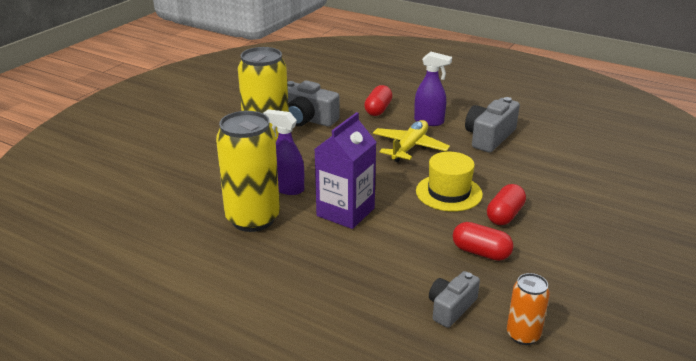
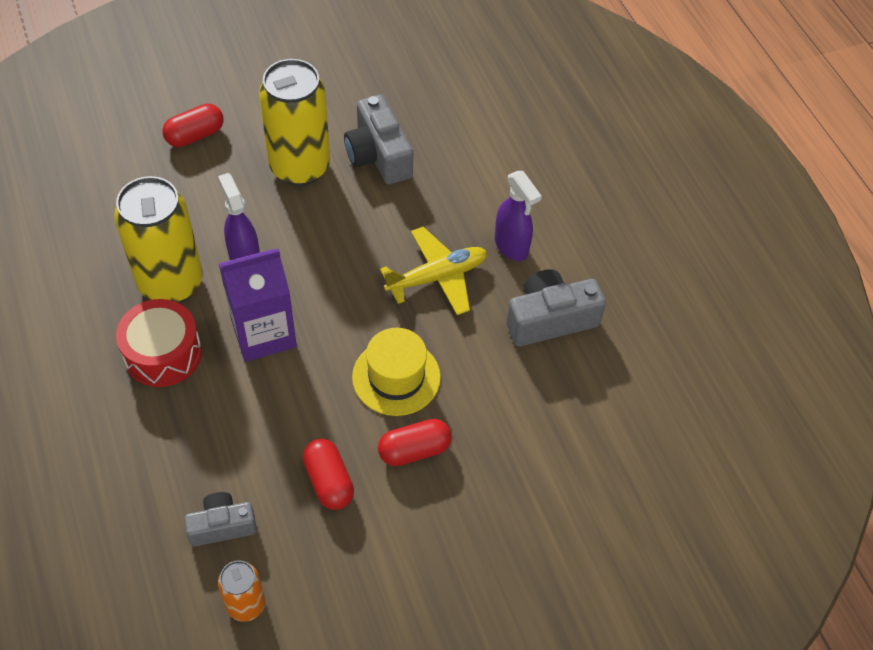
camera: 35 degrees right, 25 degrees up
(293, 251) = (163, 353): none -> red drum
(378, 110) = (476, 187): red capsule -> red capsule (195, 135)

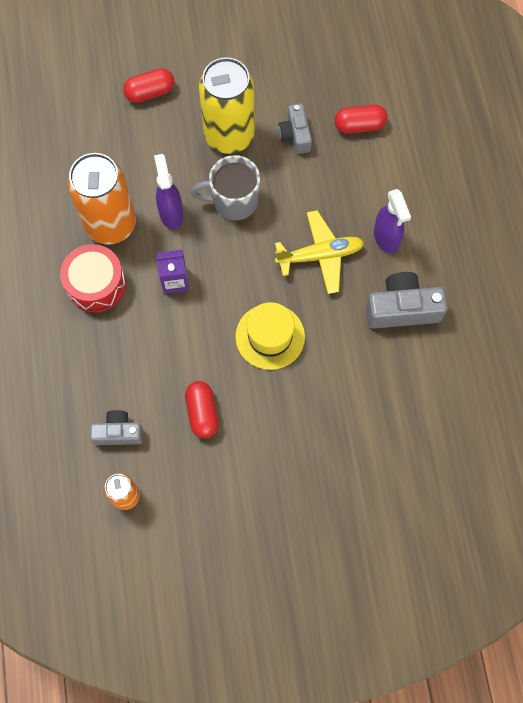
camera: 15 degrees right, 15 degrees up
(171, 283) = (111, 224): yellow can -> orange can
(263, 333) = (175, 280): purple carton -> purple carton, size x0.60
(319, 235) = (233, 201): none -> grey mug
(378, 155) = (295, 135): grey camera -> grey camera, size x0.64
(414, 450) = (271, 400): red capsule -> red capsule (359, 125)

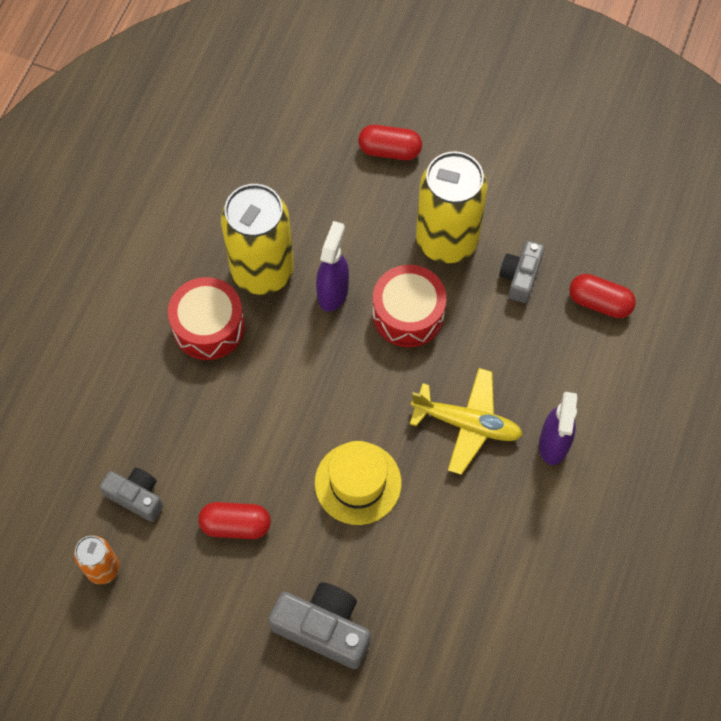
camera: 30 degrees right, 5 degrees down
(111, 224) = (262, 271): orange can -> yellow can
(175, 280) = (293, 367): purple carton -> none
(202, 413) = (236, 525): red capsule -> red capsule turned 75 degrees clockwise
(233, 201) = (408, 314): grey mug -> red drum
(402, 309) = (523, 533): grey camera -> grey camera (323, 628)

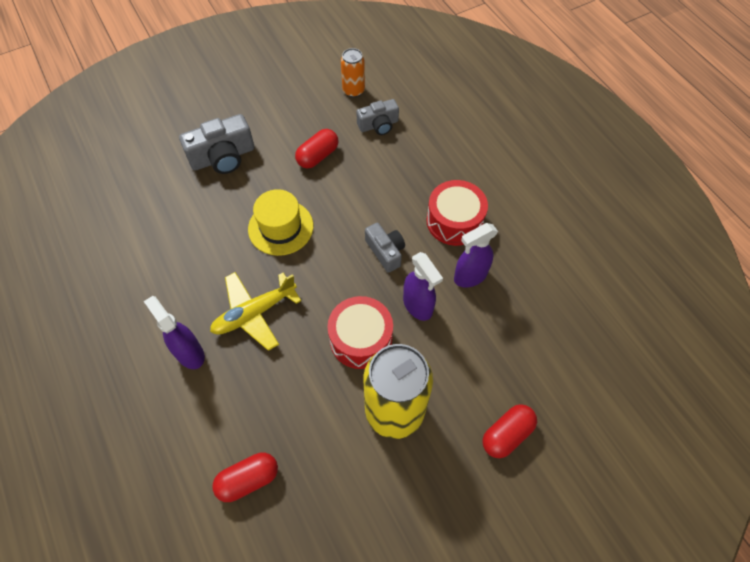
camera: 130 degrees right, 5 degrees down
(262, 271) = (470, 276): yellow can -> purple spray bottle
(520, 276) = (320, 439): grey camera -> grey camera (385, 252)

